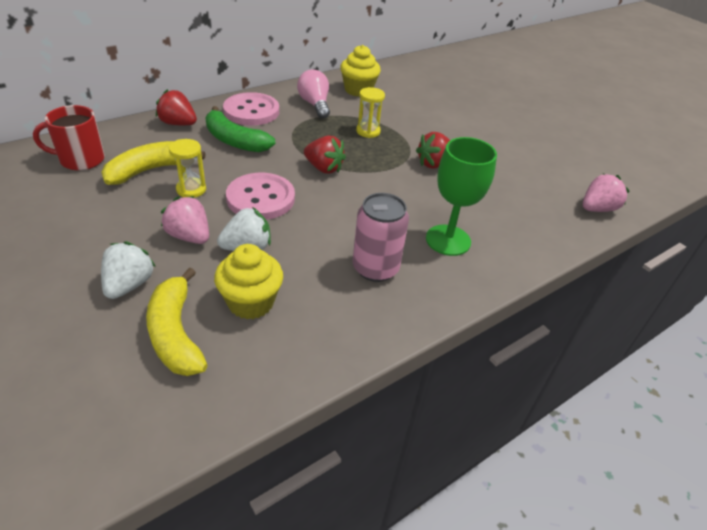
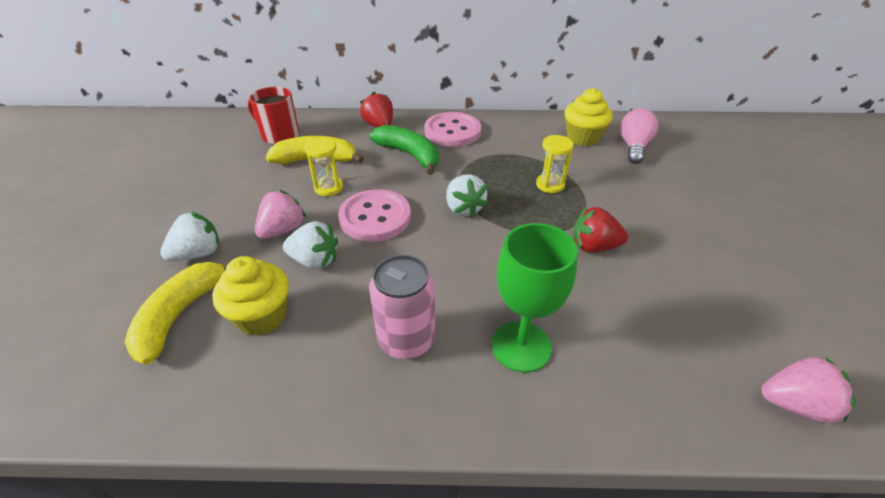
camera: 40 degrees right, 0 degrees up
(189, 236) = (283, 230): pink strawberry -> pink strawberry turned 45 degrees clockwise
(235, 141) = (409, 155): green banana -> green banana turned 150 degrees clockwise
(315, 104) = (520, 141): pink light bulb -> pink light bulb (633, 147)
(324, 168) = (464, 208): red strawberry -> white strawberry

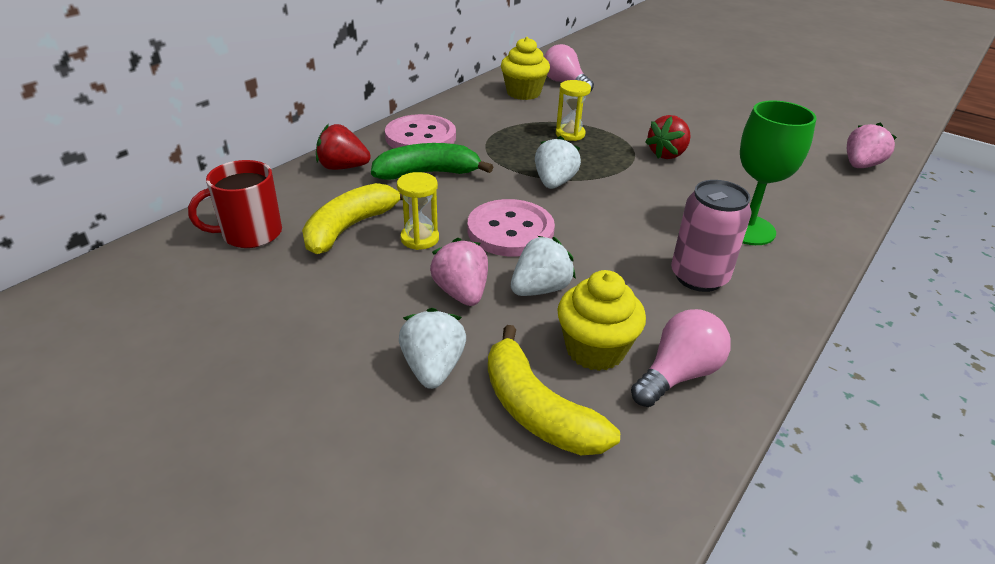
camera: 55 degrees left, 5 degrees down
(260, 374) = (678, 374): none -> pink light bulb
(464, 208) = (554, 183): white strawberry -> white strawberry turned 90 degrees counterclockwise

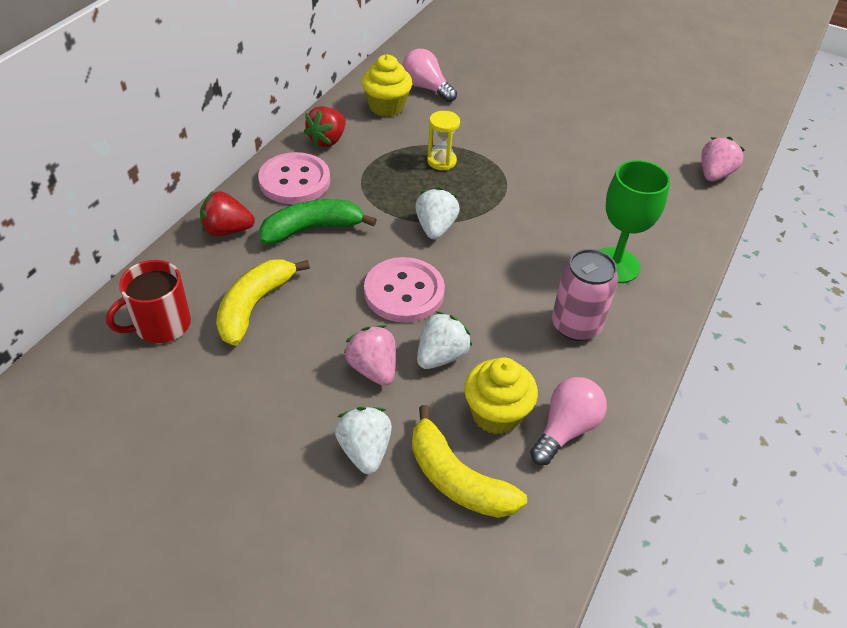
camera: 10 degrees left, 10 degrees up
(420, 239) = (322, 311): yellow hourglass -> none
(667, 154) = (537, 178): red strawberry -> red strawberry (327, 140)

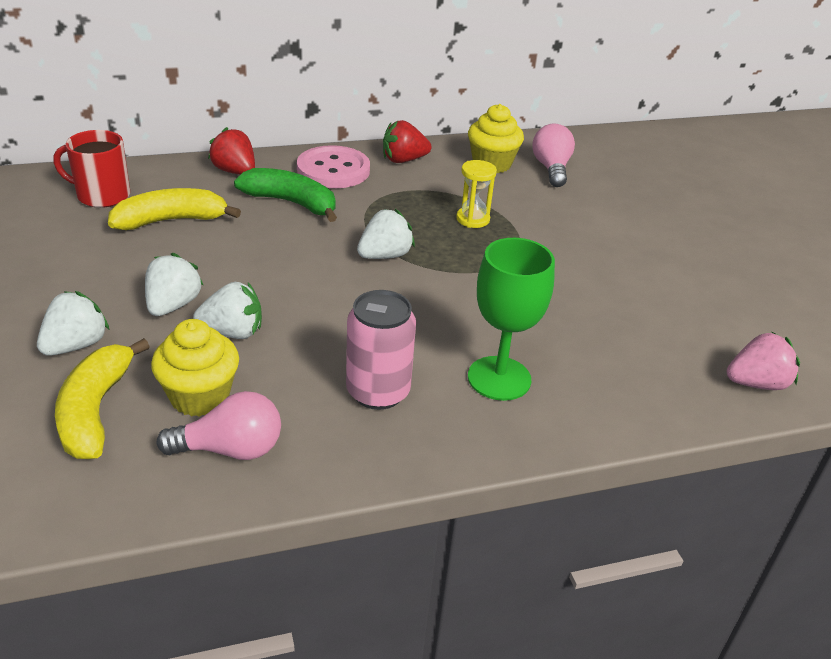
camera: 45 degrees right, 10 degrees down
(373, 369) = (173, 305): pink strawberry -> white strawberry
(404, 292) = (283, 277): pink button -> none

